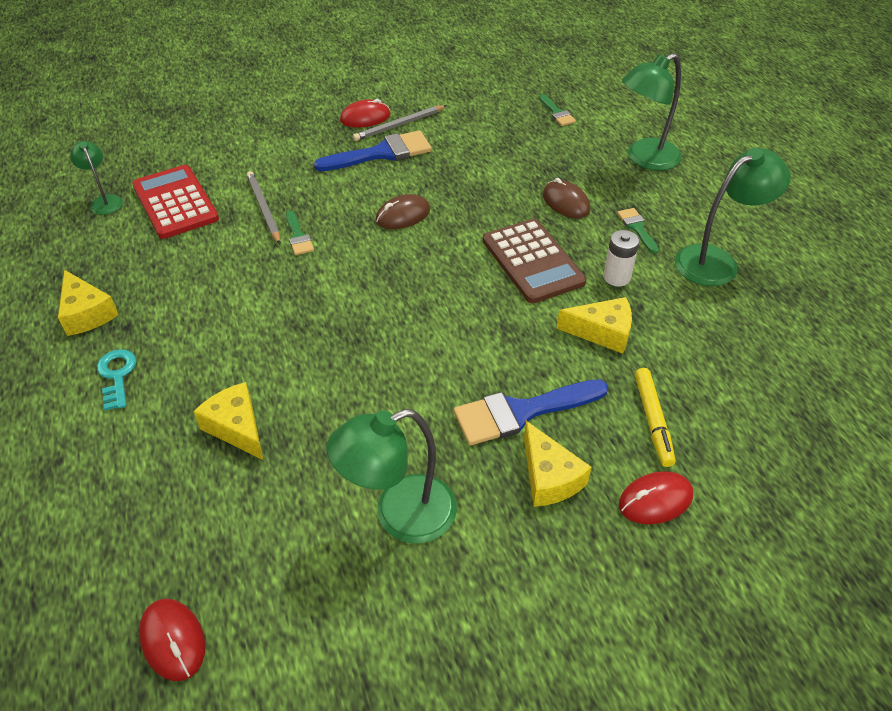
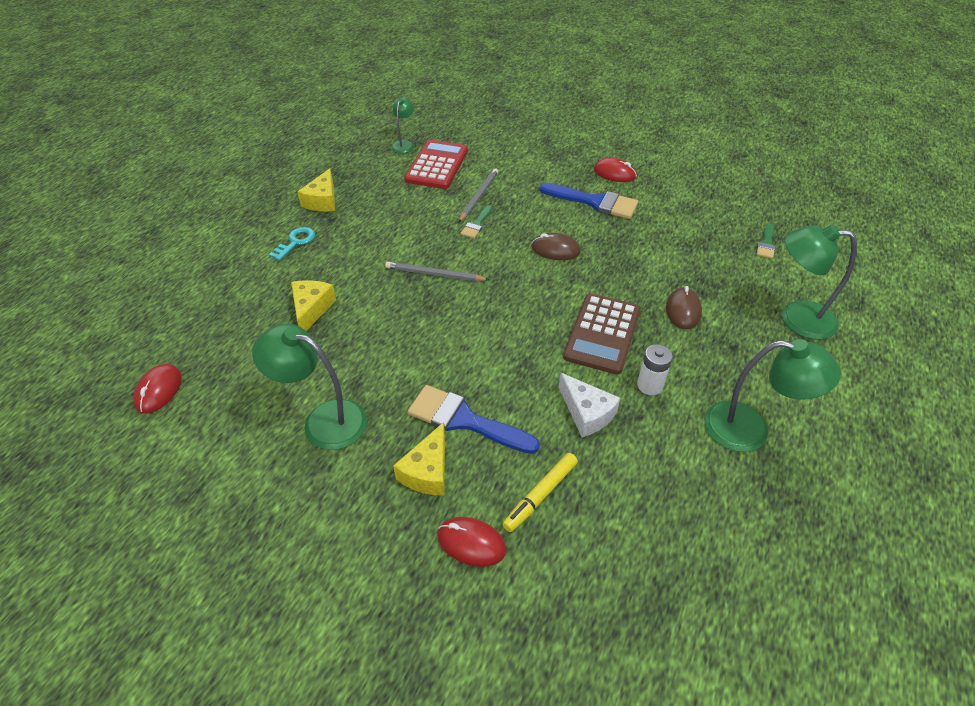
camera: 45 degrees right, 0 degrees up
(399, 125) = (632, 190): grey pencil -> grey pencil (435, 274)
(602, 332) = (586, 413): yellow cheese -> white cheese
(637, 228) = (715, 363): green brush -> none

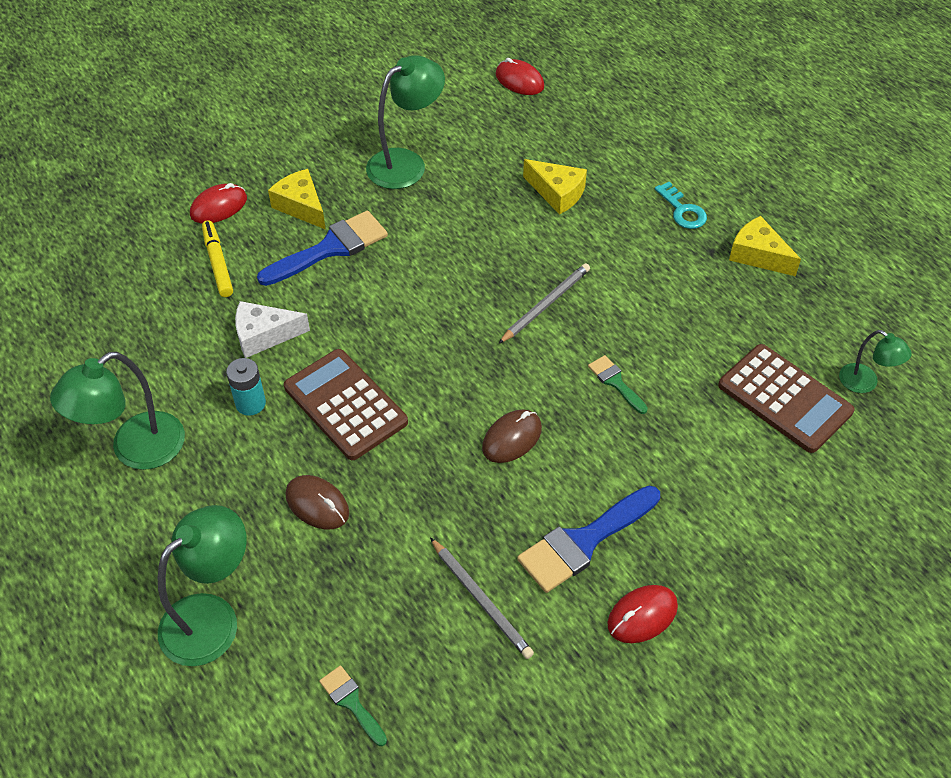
camera: 120 degrees right, 5 degrees up
(437, 165) = (784, 398): red calculator -> brown calculator
(478, 196) = (678, 412): grey pencil -> grey pencil (481, 599)
(650, 385) = (250, 403): white battery -> turquoise battery

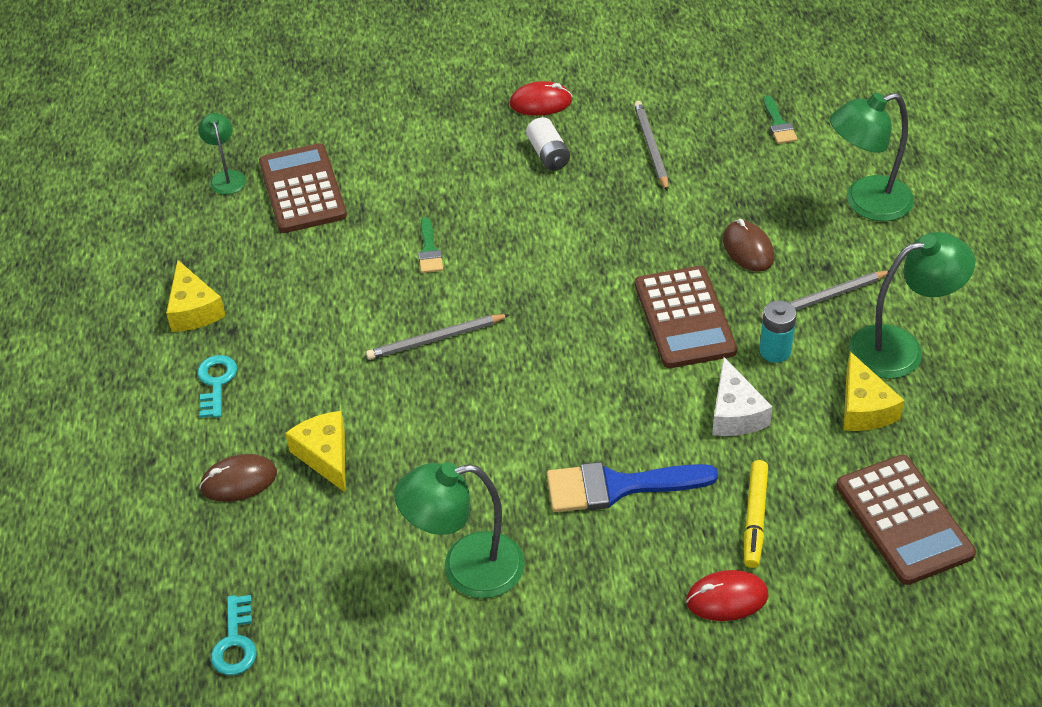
camera: 150 degrees left, 5 degrees down
(102, 302) = (904, 520): none -> brown calculator
(222, 476) = (824, 298): none -> grey pencil
(264, 335) = (735, 413): white cheese -> white cheese turned 60 degrees clockwise
(301, 206) = (625, 557): yellow cheese -> yellow cheese (864, 408)
(512, 438) = (552, 240): brown mouse -> brown mouse (239, 481)
(519, 80) = (235, 642): red mouse -> turquoise key
(583, 542) = (548, 154): blue brush -> white battery

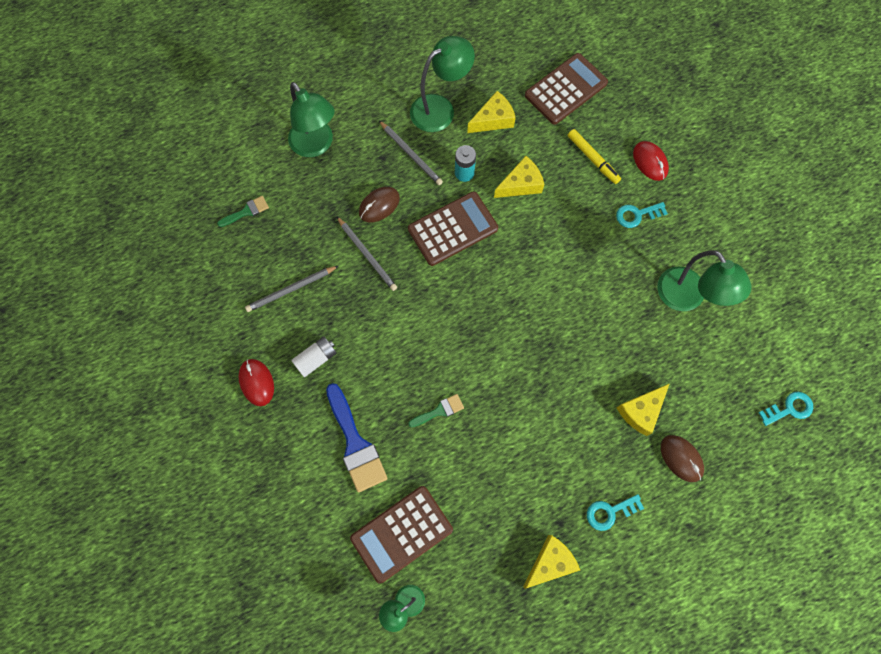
camera: 110 degrees left, 25 degrees up
(436, 339) = (521, 376): grey pencil -> grey pencil (367, 254)
(618, 487) = (598, 233): blue brush -> blue brush (355, 443)
(633, 547) = (637, 215): none -> turquoise key
(735, 413) = (521, 184): white cheese -> yellow cheese
(755, 518) = (592, 159): yellow marker -> yellow marker turned 60 degrees clockwise
(900, 348) = (440, 108): green lamp -> green lamp turned 90 degrees clockwise

